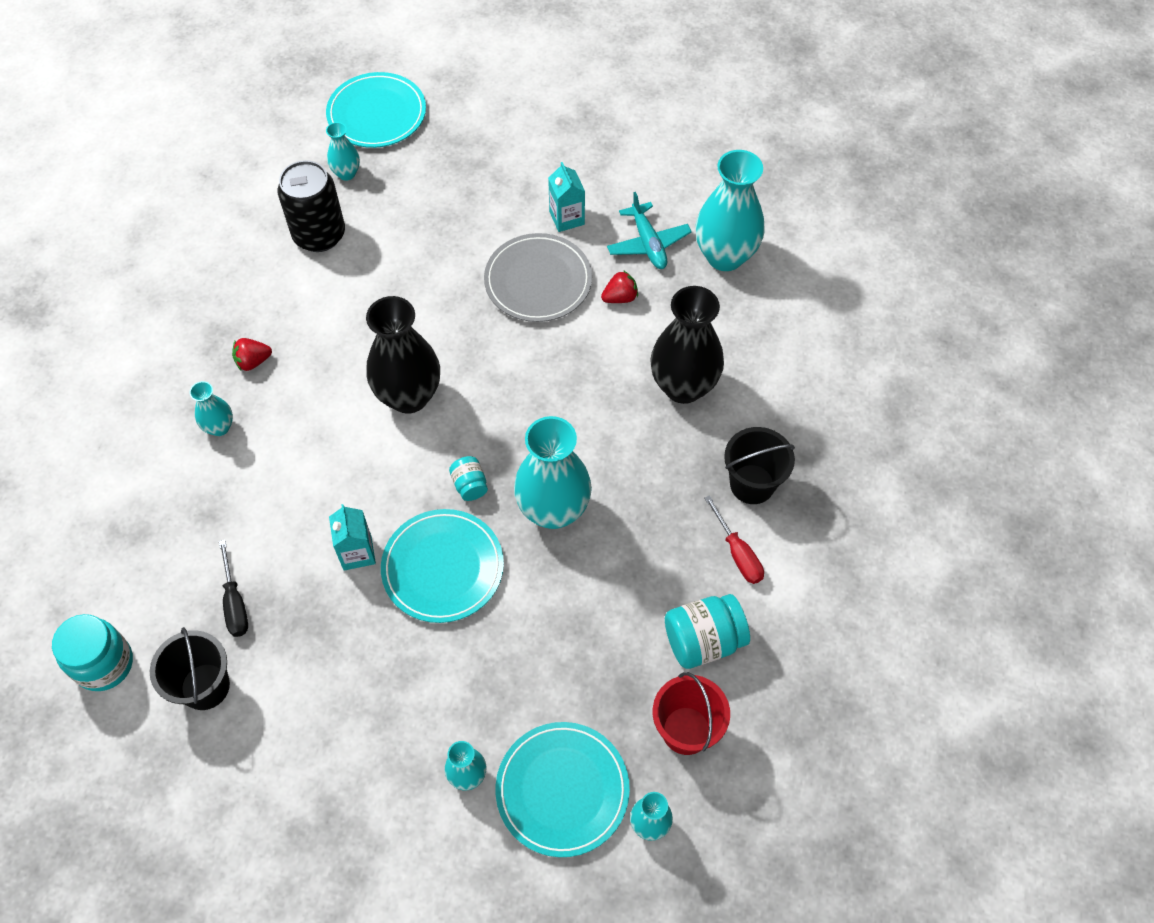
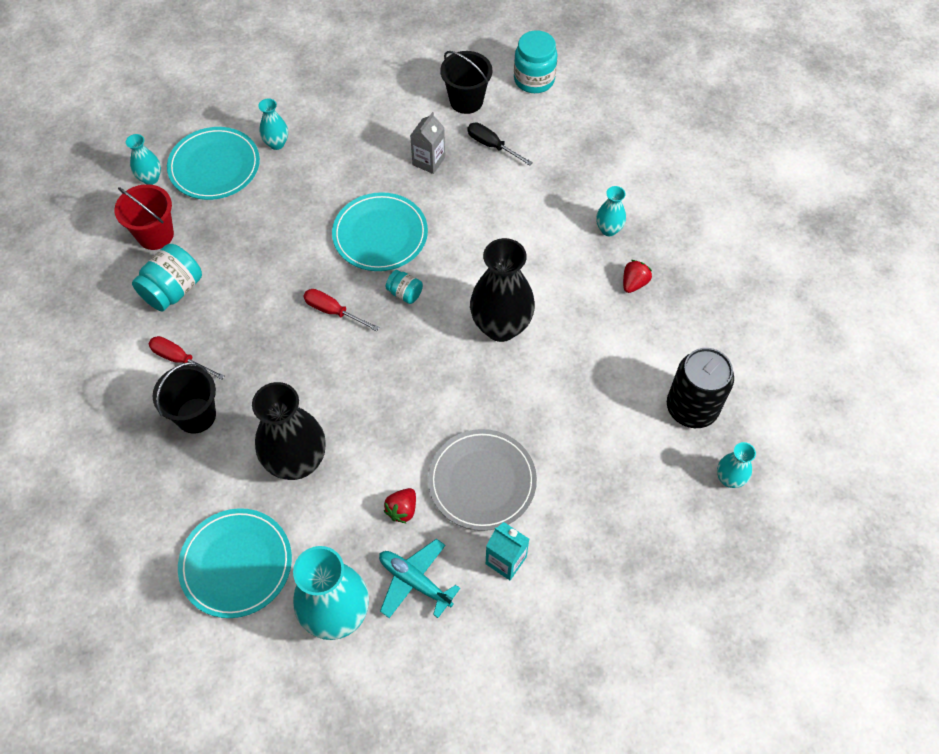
camera: 145 degrees right, 0 degrees up
(318, 628) = (428, 161): none -> grey carton
(357, 553) = (443, 212): turquoise carton -> none
(377, 114) = (768, 559): turquoise plate -> turquoise plate (236, 564)
(553, 510) = (333, 311): turquoise vase -> red screwdriver

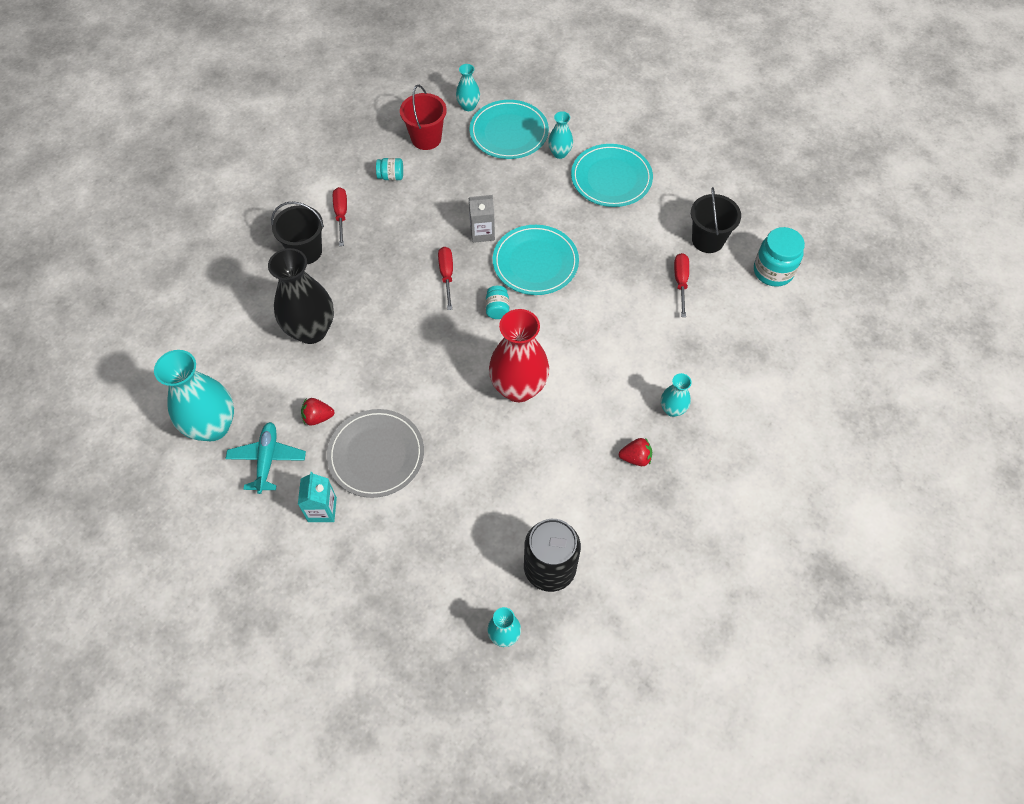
camera: 55 degrees right, 0 degrees up
(173, 290) = (391, 176): turquoise jar -> turquoise jar, size x0.55
(236, 564) = (212, 345): turquoise plate -> turquoise plate (611, 178)
(428, 161) = (628, 251): grey carton -> grey carton (482, 232)
(492, 145) = (680, 282): black screwdriver -> red screwdriver
(501, 326) = (518, 388): black vase -> red vase

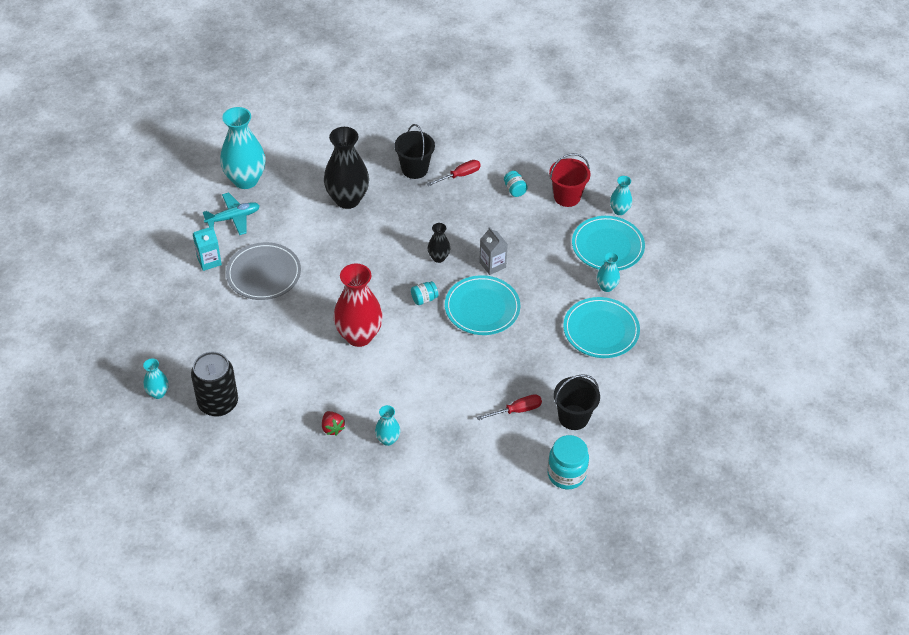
camera: 65 degrees right, 10 degrees down
(318, 417) = (278, 231): red strawberry -> none
(446, 275) = (438, 257): red screwdriver -> black vase

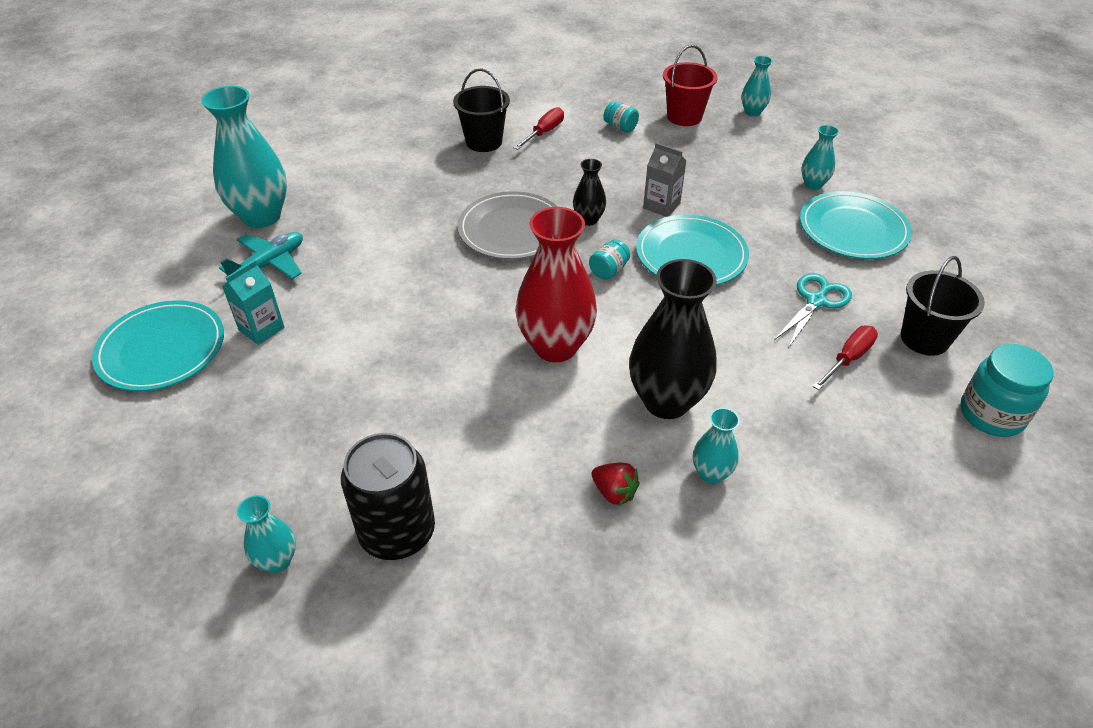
camera: 25 degrees left, 5 degrees down
(264, 274) = (358, 317): grey plate -> grey plate (512, 230)
(347, 199) = (420, 196): black vase -> black vase (666, 401)
(531, 368) = (816, 301): none -> turquoise scissors
(607, 246) = (774, 147): turquoise plate -> turquoise plate (162, 349)

